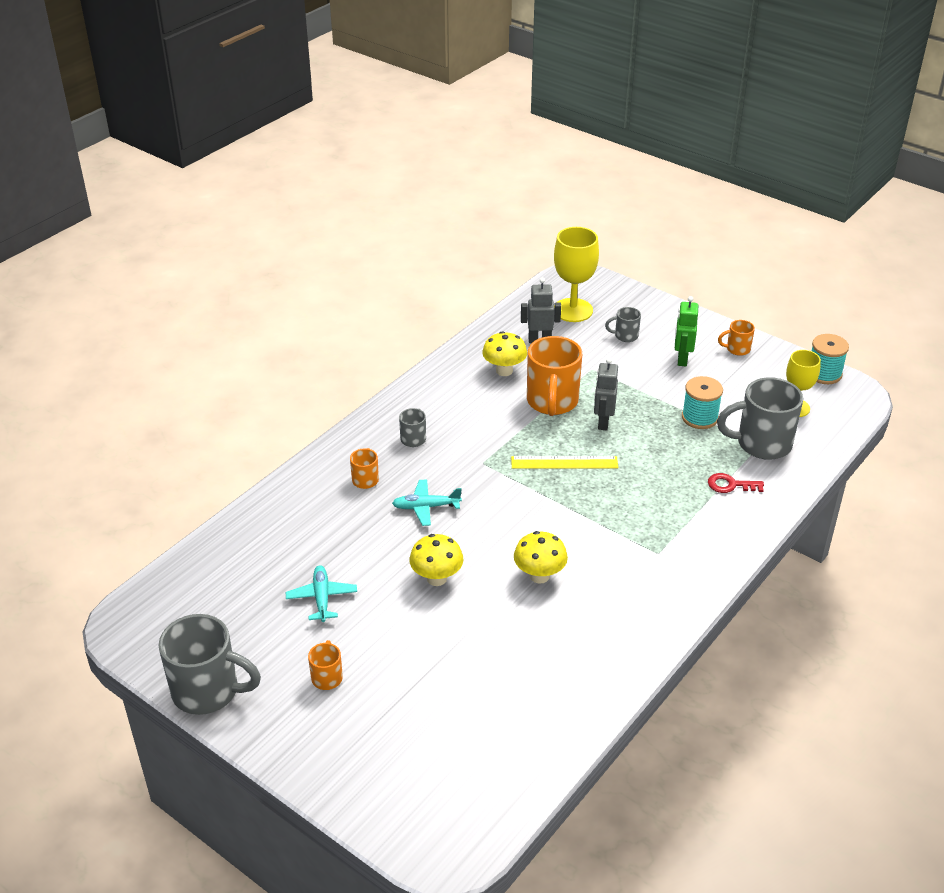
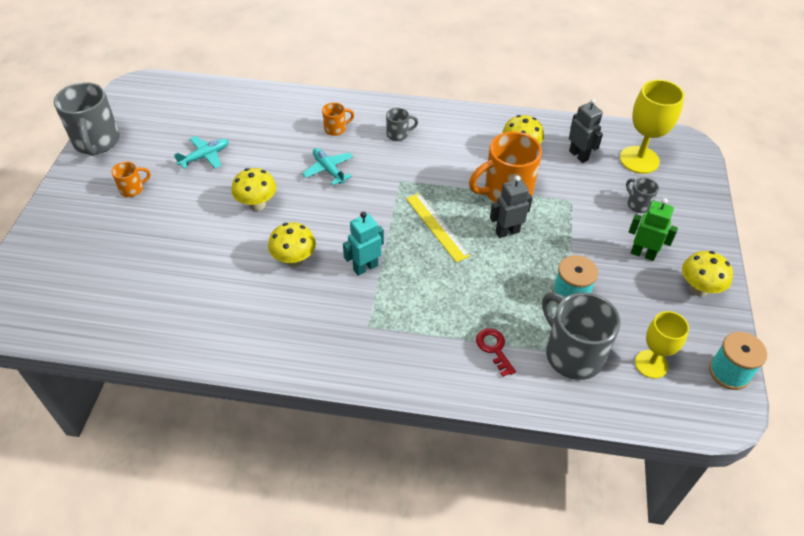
camera: 60 degrees right, 10 degrees up
(584, 529) = (365, 267): none -> turquoise robot
(682, 359) = (643, 254): green robot -> green robot turned 45 degrees clockwise
(737, 349) = (698, 289): orange mug -> yellow mushroom

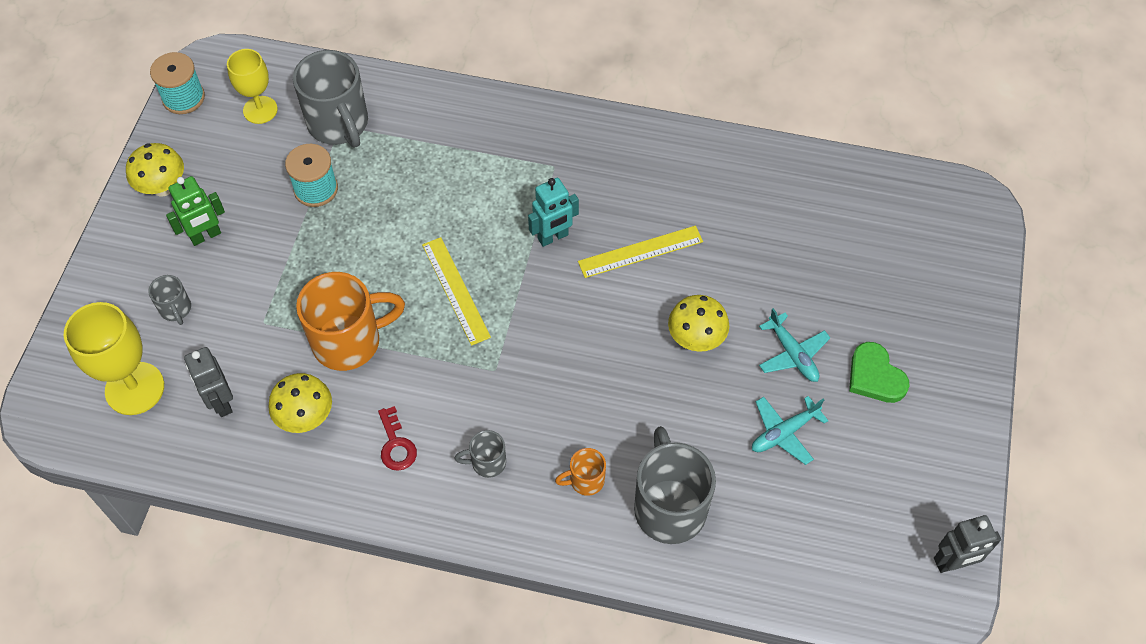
camera: 175 degrees left, 10 degrees up
(97, 142) = (959, 473): grey mug -> grey mug (669, 507)
(132, 189) = (875, 376): orange mug -> green heart
(294, 260) = (640, 252): yellow mushroom -> yellow ruler
(328, 170) = (597, 396): turquoise plane -> turquoise plane (792, 354)
(494, 348) = (420, 134): red key -> red key (396, 445)
(507, 232) = (366, 277): grey robot -> grey robot (953, 563)
(643, 254) = (206, 236): green robot -> green robot turned 60 degrees counterclockwise

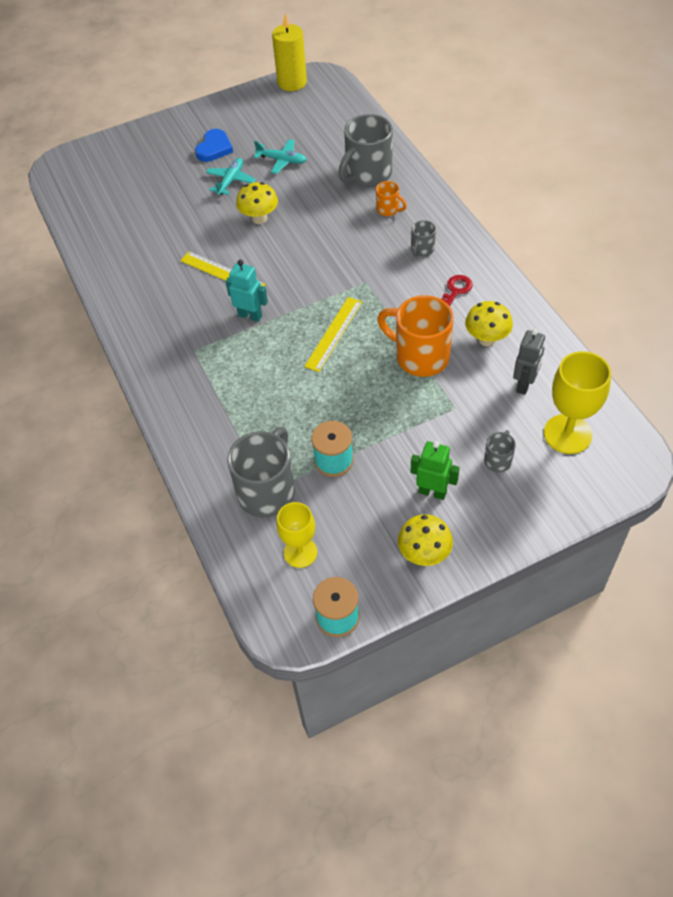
camera: 125 degrees left, 5 degrees down
(487, 462) = (422, 249): grey mug -> grey mug turned 75 degrees clockwise
(875, 376) = (214, 148): green heart -> blue heart
(953, 563) = (292, 82): grey robot -> yellow candle

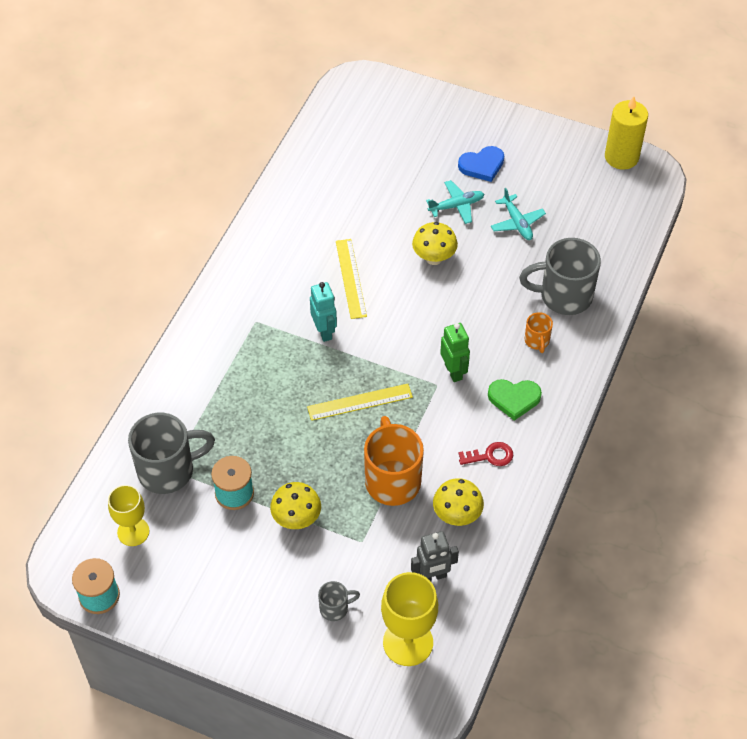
camera: 45 degrees right, 0 degrees up
(422, 249) = (514, 399): grey mug -> green heart
(424, 554) = (200, 616): yellow mushroom -> yellow mushroom (296, 519)
(432, 492) = (263, 582): green robot -> green robot (453, 371)

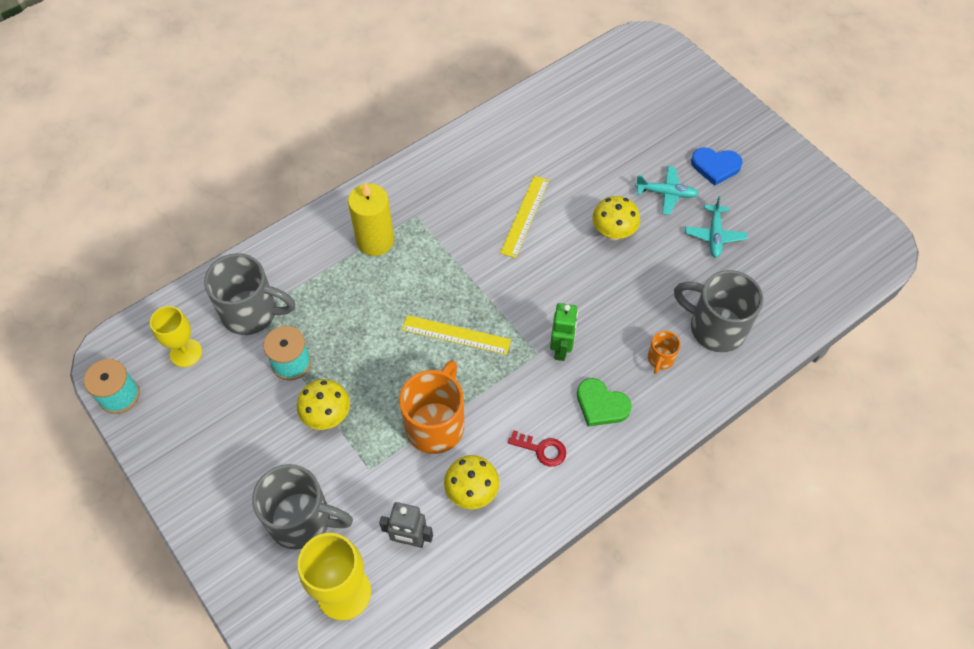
camera: 30 degrees right, 5 degrees up
(324, 331) = (469, 253): turquoise robot -> none
(335, 608) = (302, 520): grey mug -> grey mug, size x2.09
(621, 157) = (860, 218): yellow candle -> yellow candle (375, 241)

